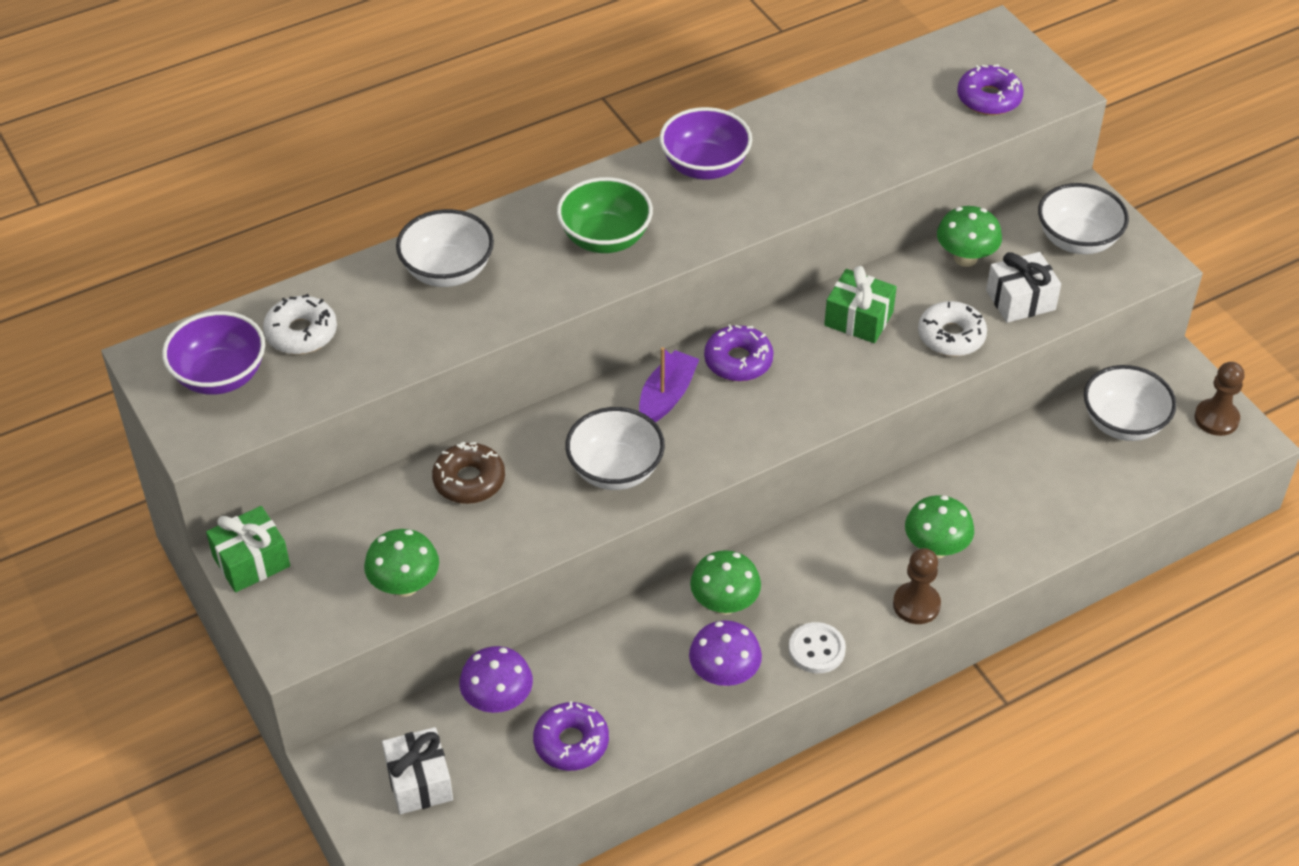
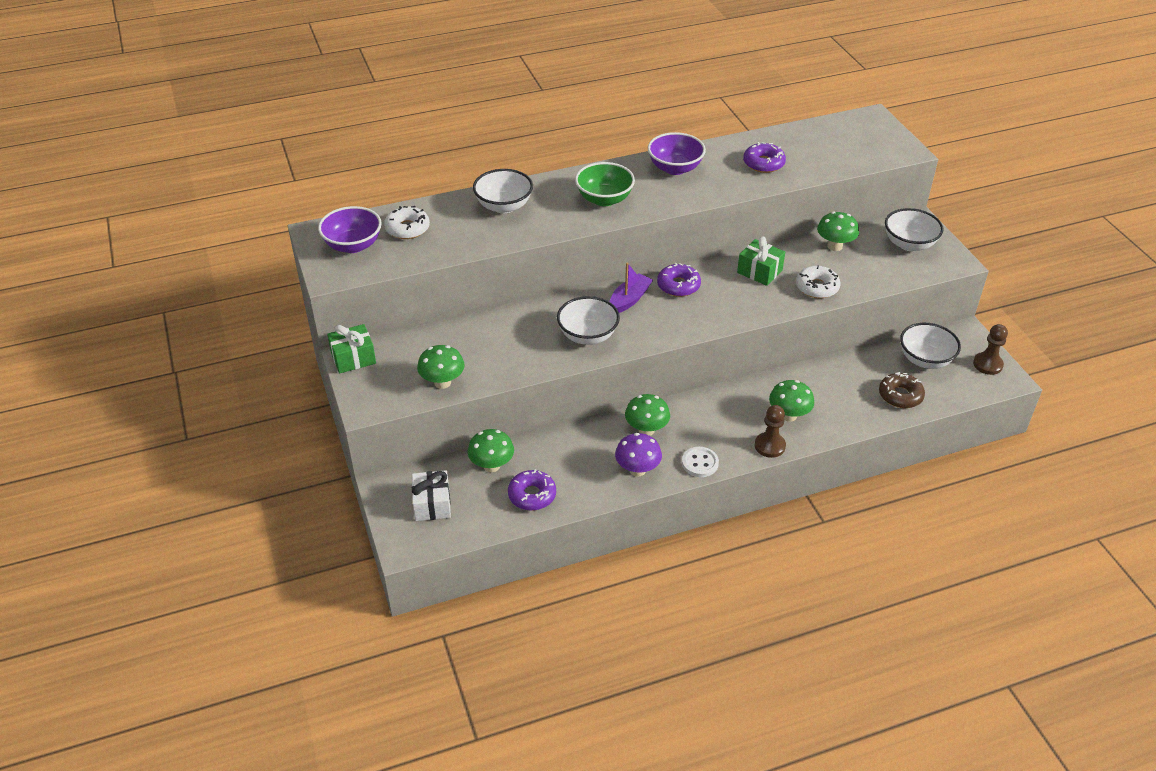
camera: 10 degrees right, 5 degrees down
(469, 480) = (496, 330): brown donut -> brown donut (900, 395)
(498, 701) = (492, 465): purple mushroom -> green mushroom
(989, 98) = (862, 150): purple donut -> purple donut (763, 163)
(1020, 300) = (866, 272): white gift -> none

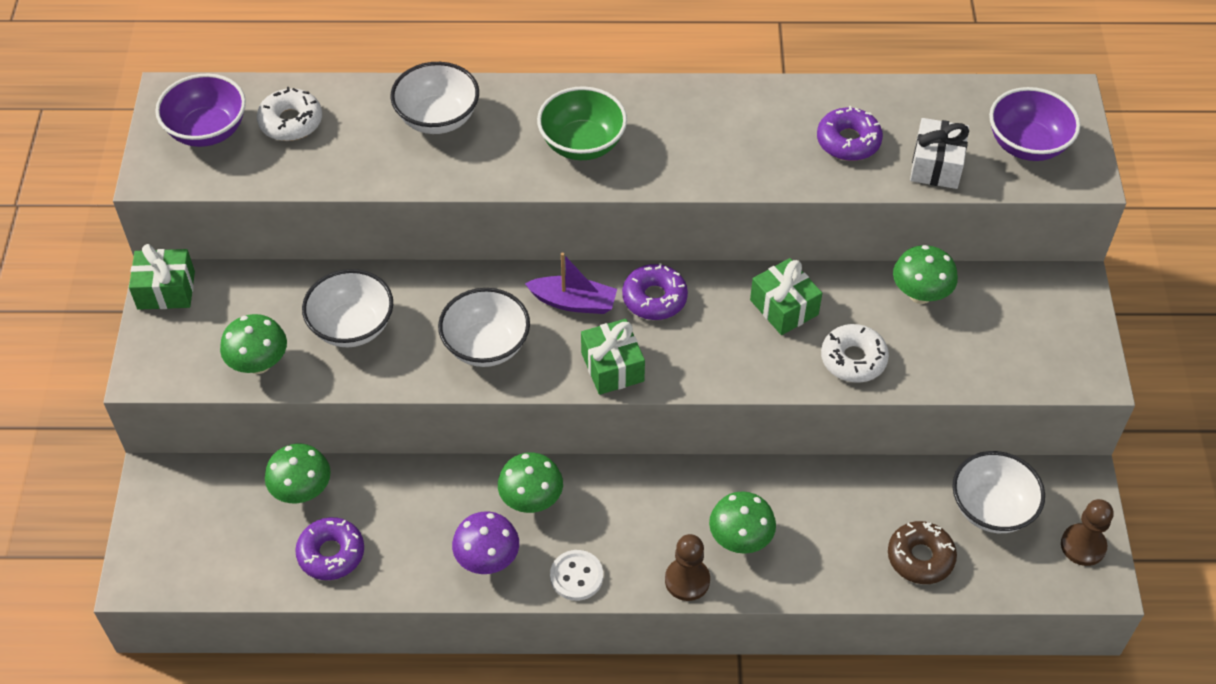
camera: 20 degrees right, 10 degrees up
(432, 504) = (200, 525): white gift -> white gift (936, 165)
(629, 299) = (573, 302): purple boat -> purple boat turned 45 degrees clockwise
(675, 168) = (712, 115): purple bowl -> purple bowl (1027, 144)
(675, 327) = (612, 367): none -> green gift
(909, 244) = (1036, 322): white bowl -> white bowl (352, 327)

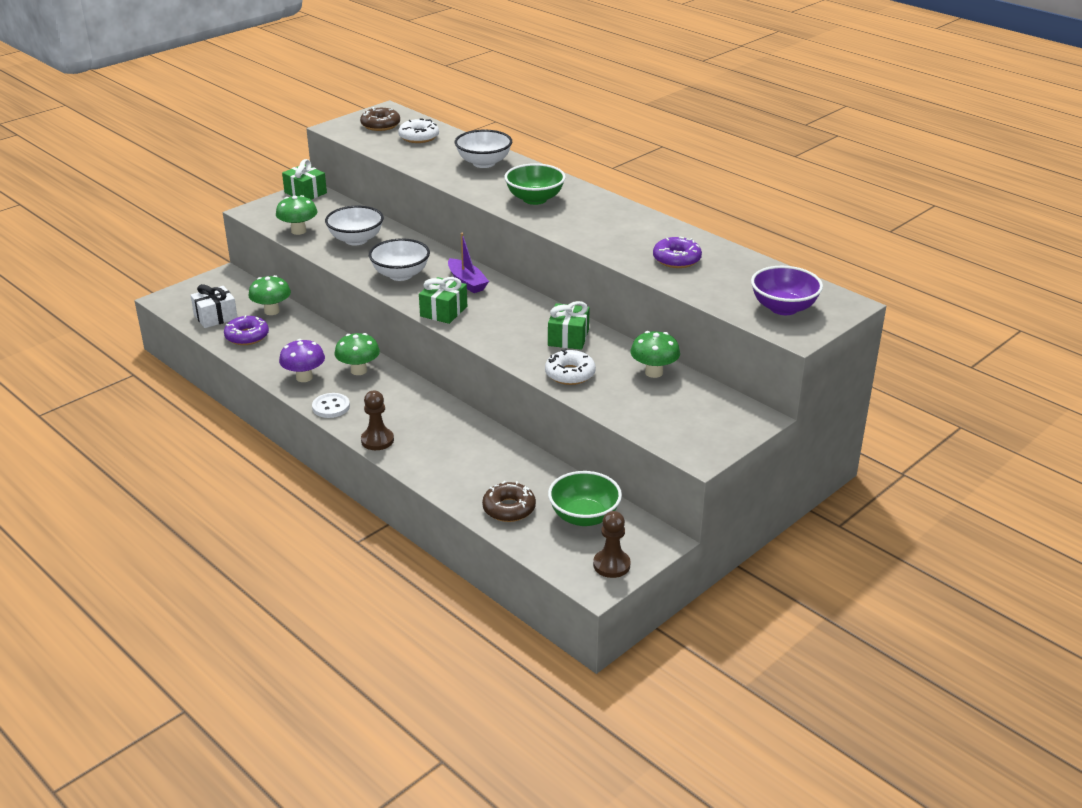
camera: 45 degrees right, 20 degrees down
(207, 130) = (380, 125): purple bowl -> brown donut
(654, 298) = (508, 301): purple donut -> none
(740, 539) = (429, 443): green mushroom -> none
(936, 165) = (711, 289): white gift -> white gift (215, 317)
(991, 508) = (584, 516): white bowl -> green bowl

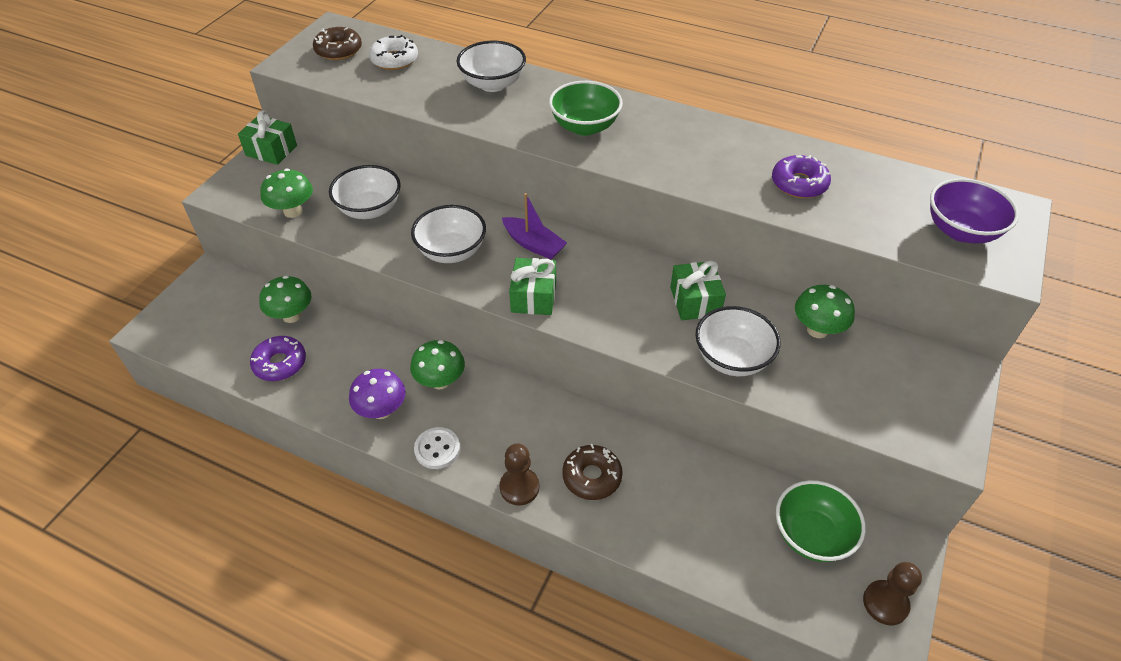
camera: 20 degrees left, 15 degrees up
(215, 317) = (226, 342): white gift -> none
(509, 508) = (726, 550): brown donut -> brown donut (592, 477)
(570, 374) = (732, 358): white donut -> white bowl

